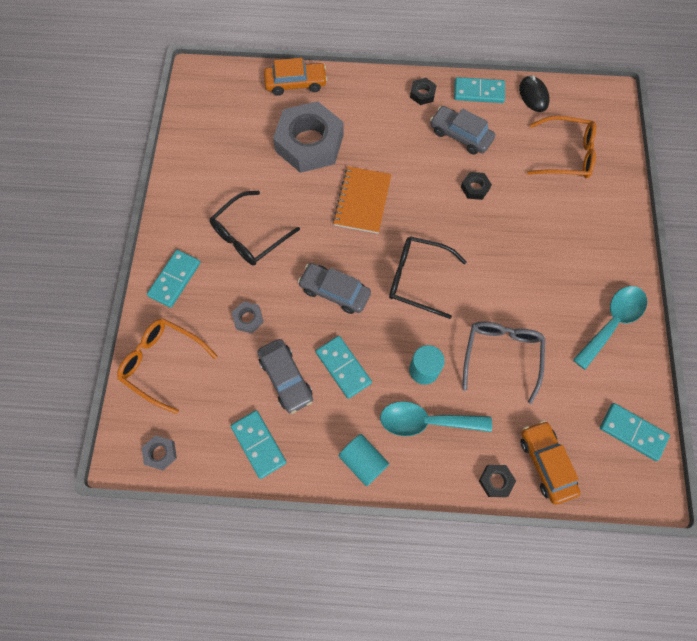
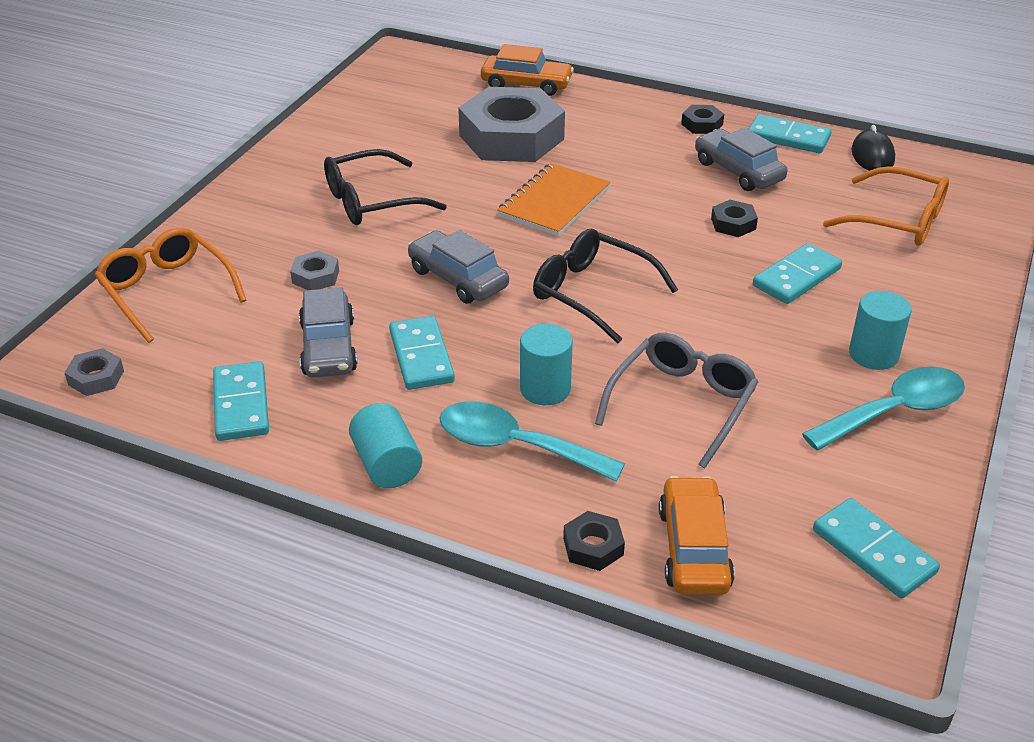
camera: 20 degrees right, 30 degrees down
(174, 279) = (242, 218): turquoise domino -> turquoise domino (796, 277)
(588, 279) = (873, 354): none -> turquoise cylinder

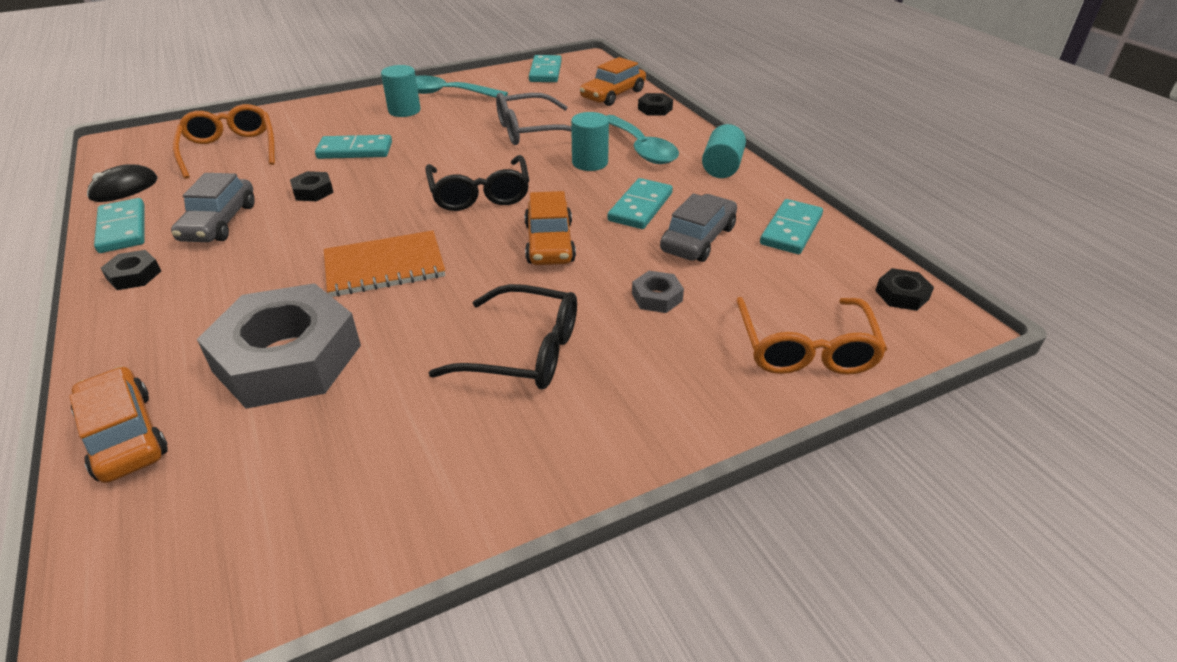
camera: 140 degrees left, 0 degrees up
(96, 378) = (902, 295): grey nut -> black nut
(458, 278) = (549, 243): grey car -> orange car

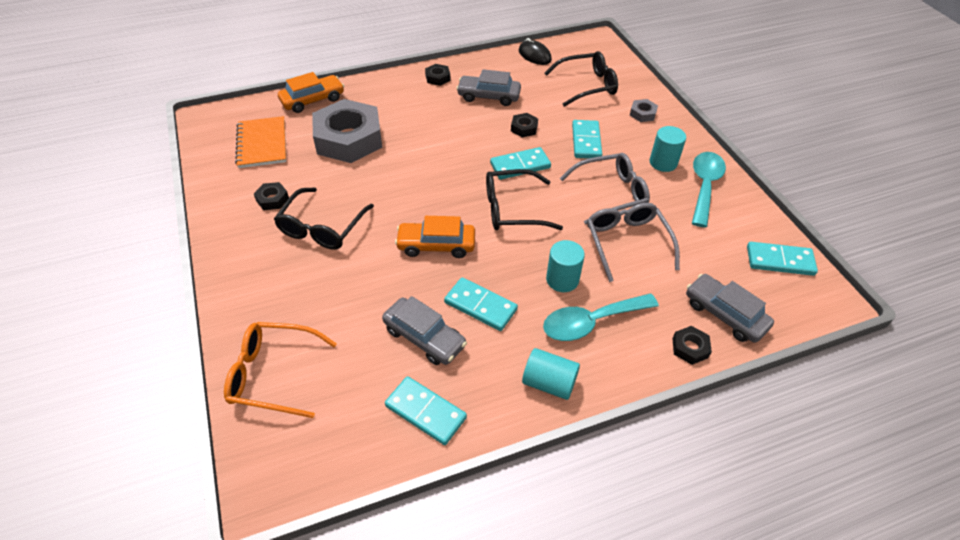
camera: 95 degrees right, 10 degrees up
(123, 229) = (487, 64): turquoise domino -> turquoise domino (520, 166)
(230, 150) = (586, 85): orange glasses -> black glasses
(384, 266) = (425, 167): orange notebook -> orange notebook (262, 144)
(454, 138) = (610, 194): none -> grey glasses
(613, 94) = (724, 314): orange car -> grey car
(657, 297) = (355, 298): grey nut -> grey nut (642, 114)
(902, 295) = (310, 468): black nut -> black nut (272, 199)

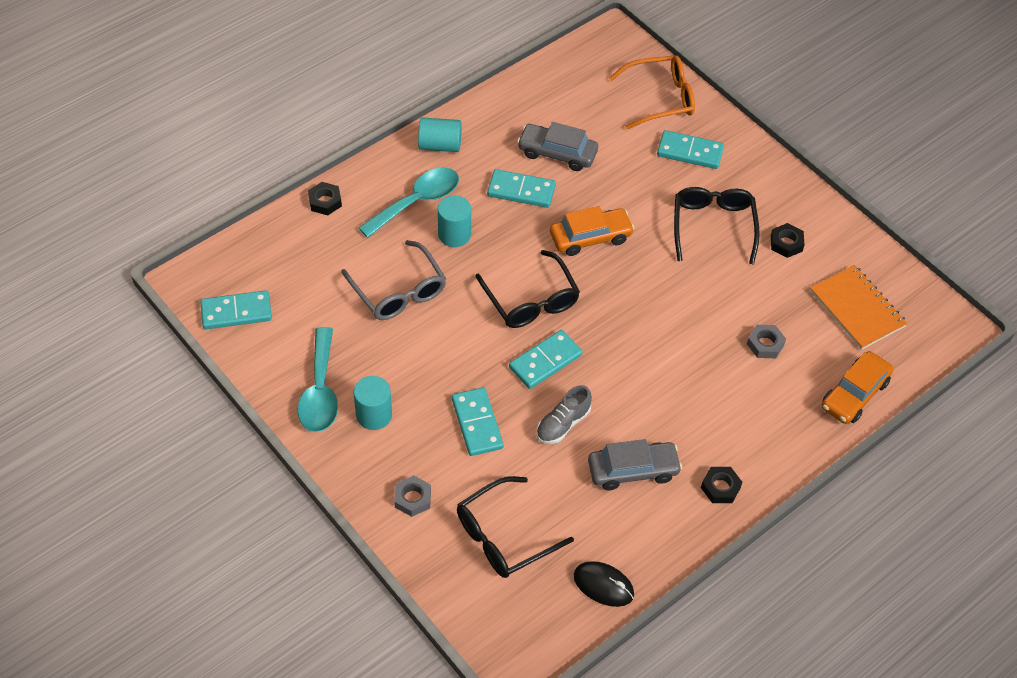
camera: 160 degrees right, 5 degrees up
(349, 139) = (765, 344): grey nut -> grey nut, size x0.40
(426, 412) = (528, 103): turquoise domino -> turquoise domino (690, 152)
(513, 209) = (530, 300): black glasses -> black glasses turned 90 degrees clockwise
(524, 128) = (563, 424): black nut -> grey shoe
(610, 194) = (429, 349): grey glasses -> none
(724, 314) = (294, 240): grey car -> none

